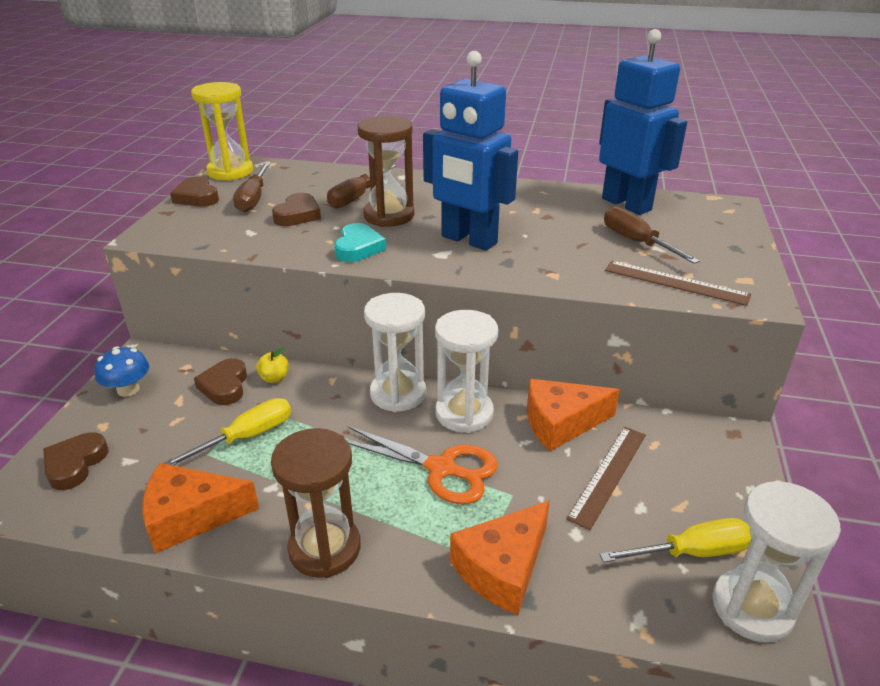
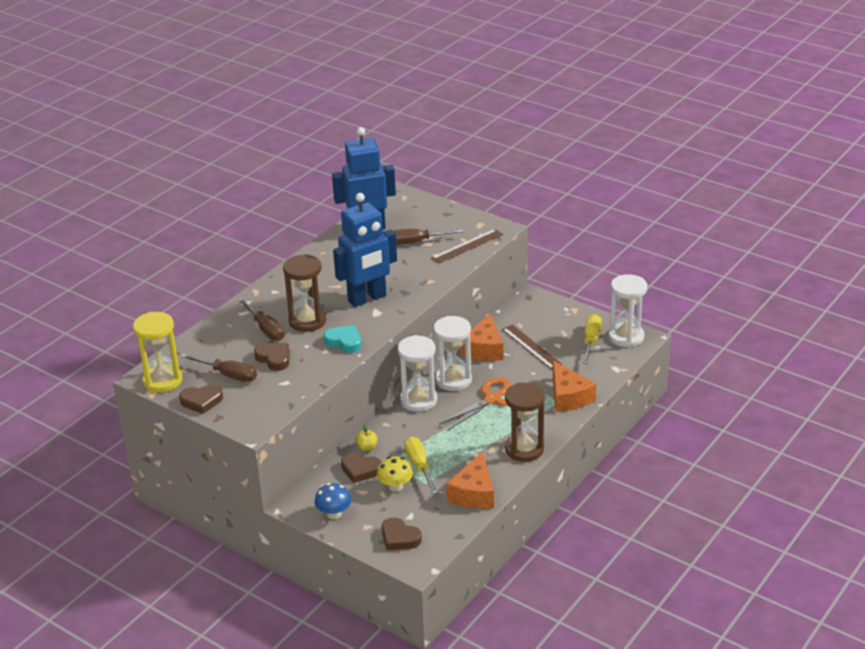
camera: 65 degrees left, 0 degrees up
(195, 427) = (395, 486): none -> yellow mushroom

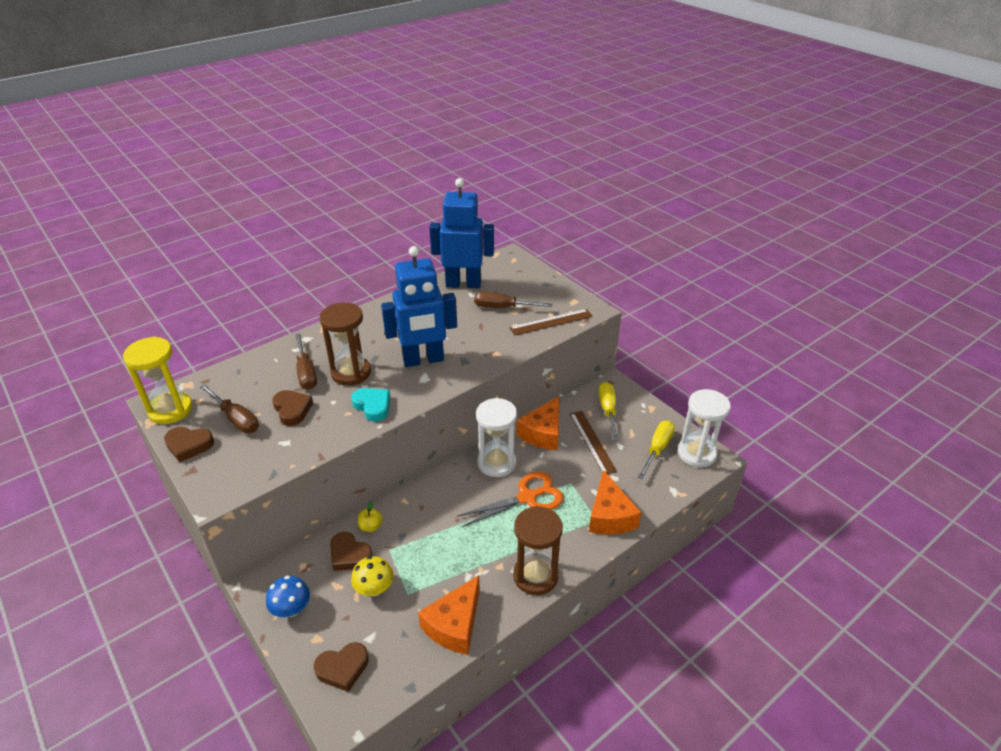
camera: 15 degrees right, 5 degrees up
(399, 538) = (343, 668): brown heart -> brown heart turned 75 degrees counterclockwise
(418, 400) = (450, 479): white hourglass -> none
(419, 466) = (412, 567): yellow screwdriver -> yellow screwdriver (608, 410)

